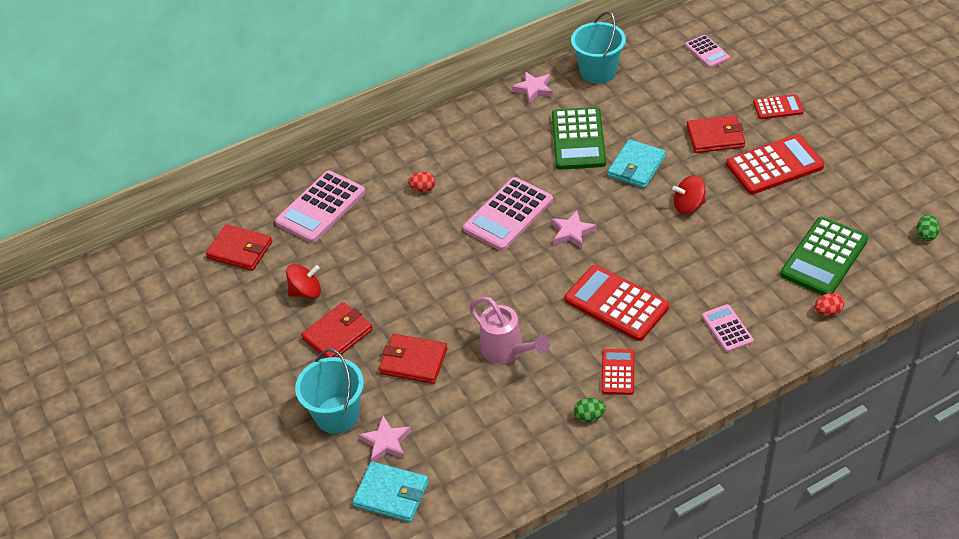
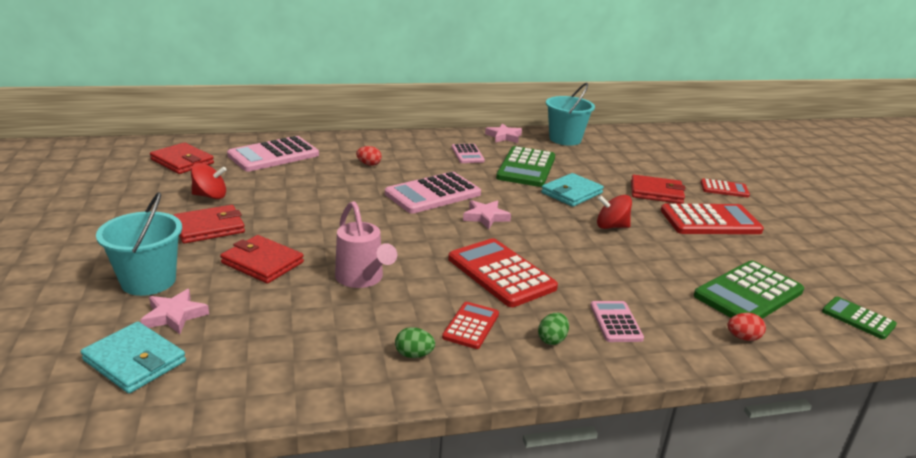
camera: 10 degrees right, 20 degrees down
(707, 52) = (667, 148): pink calculator -> pink calculator (467, 154)
(914, 257) = (858, 318): none -> green calculator
(925, 235) = (874, 304): green egg -> green egg (552, 340)

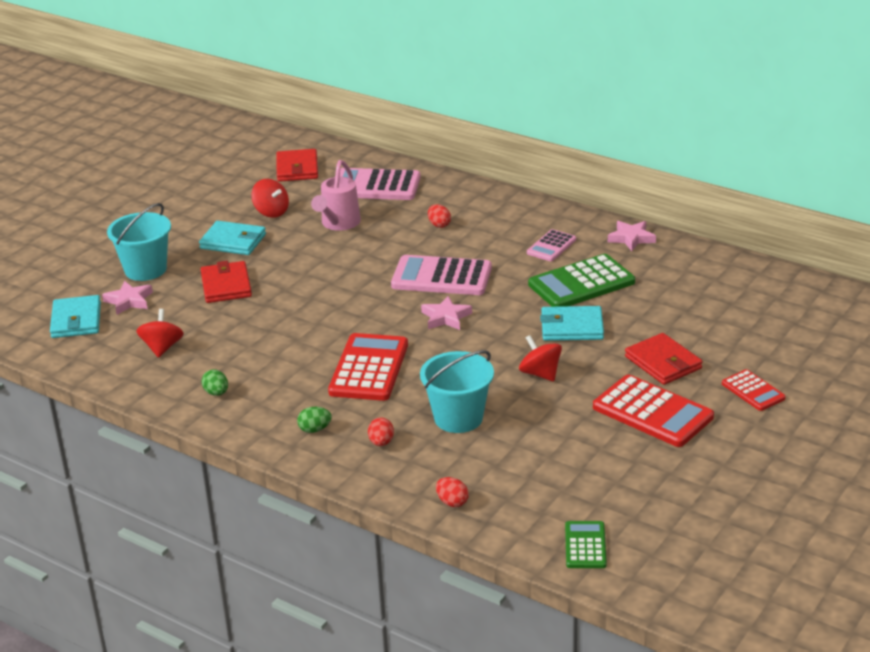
camera: 50 degrees right, 5 degrees up
(209, 227) = (233, 241): red wallet -> turquoise wallet
(287, 341) = (162, 348): none -> red spinning top
(362, 279) = (268, 327): pink watering can -> pink watering can (338, 224)
(471, 326) = (281, 393): red calculator -> none
(565, 139) = (696, 265): turquoise bucket -> turquoise bucket (458, 418)
(616, 322) = (381, 442): pink calculator -> red egg
(748, 294) = (534, 480): green calculator -> none

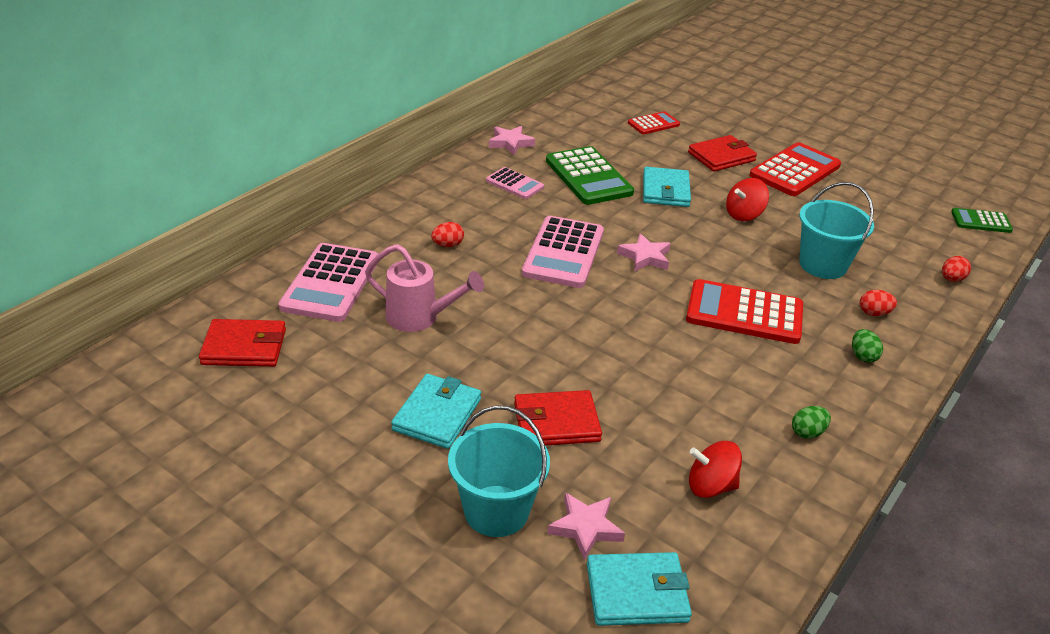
camera: 90 degrees left, 5 degrees up
(271, 212) = (364, 375): red spinning top -> none
(753, 391) = (758, 127): red calculator -> red calculator (653, 124)

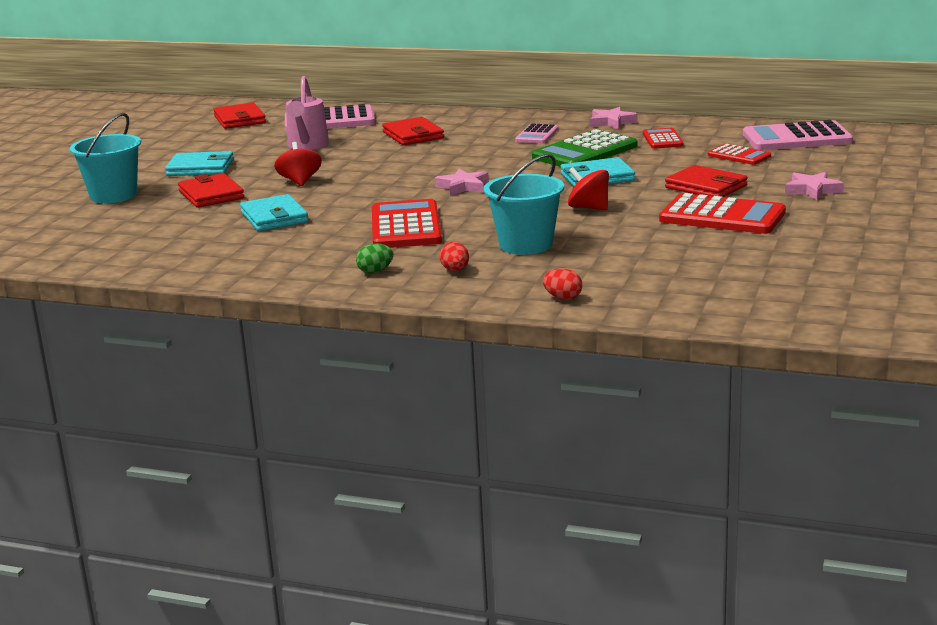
camera: 75 degrees right, 15 degrees down
(448, 245) = (413, 135): red egg -> red wallet
(563, 253) = (439, 164): pink calculator -> pink calculator (796, 138)
(583, 138) = (662, 139): none -> red calculator
(585, 528) = (107, 216): pink star -> pink star (812, 190)
(637, 592) = (53, 236): turquoise wallet -> turquoise wallet (274, 217)
(710, 486) = (165, 241): red spinning top -> red spinning top (300, 181)
(807, 432) = (247, 262): green egg -> none
(981, 221) = (727, 306): green calculator -> none

